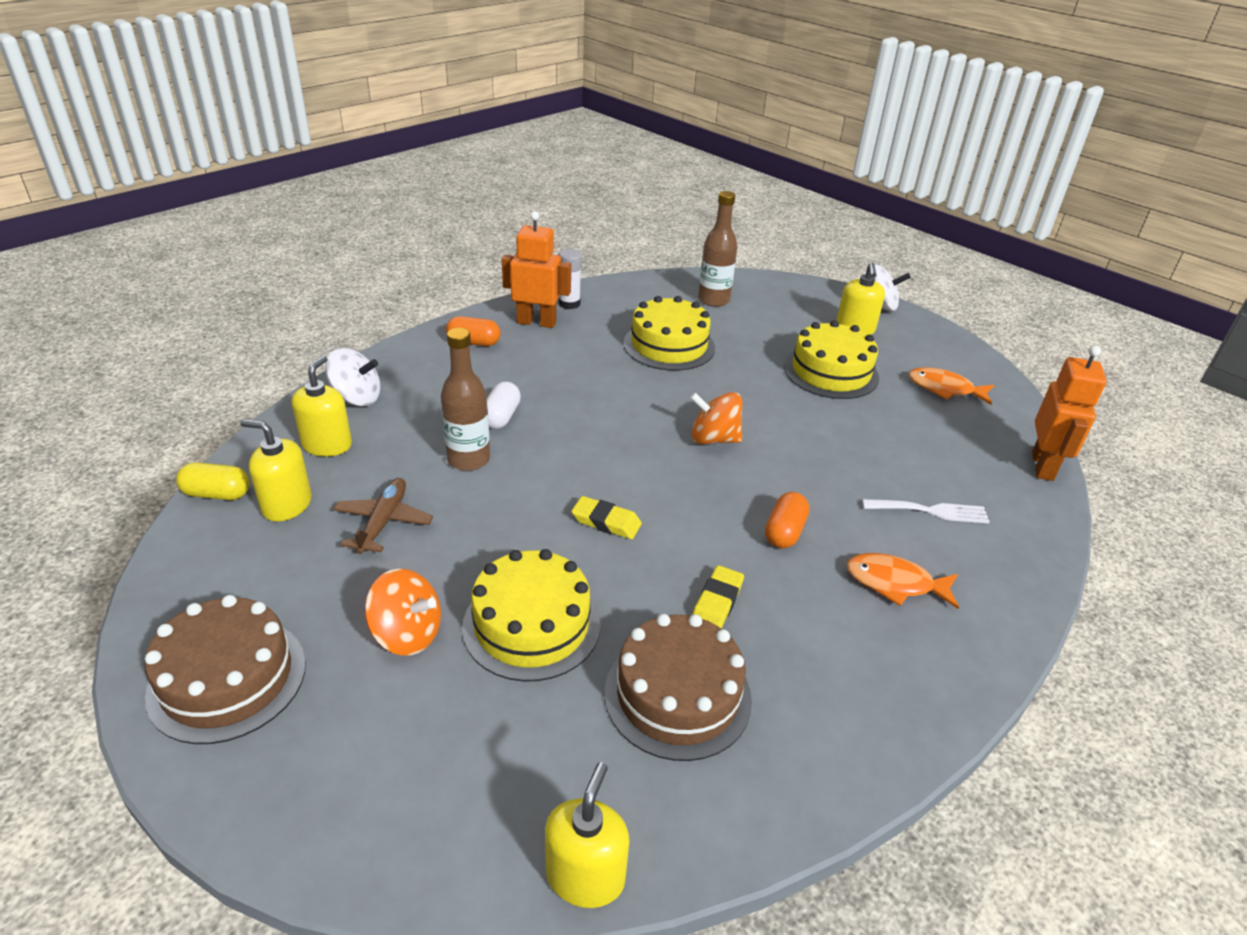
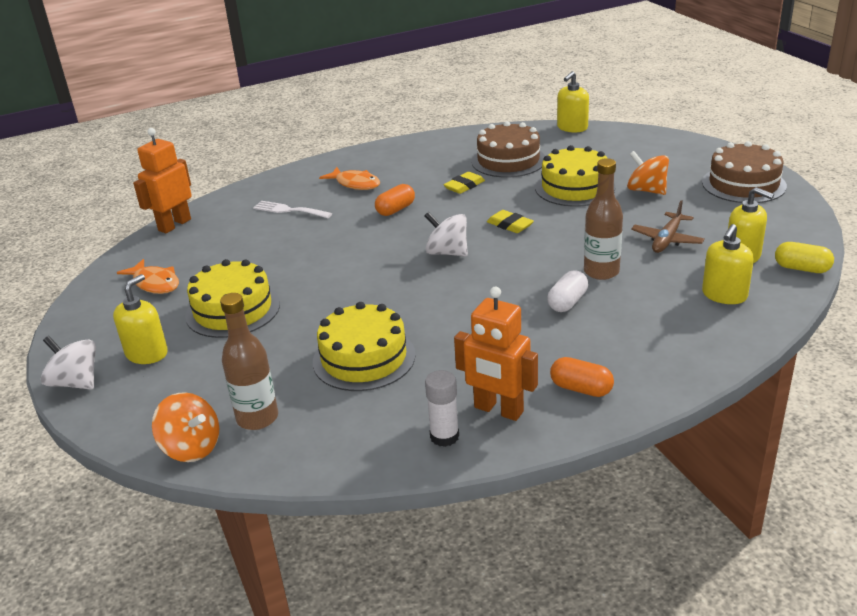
camera: 155 degrees left, 5 degrees down
(357, 398) = (707, 335): white spinning top -> white spinning top (447, 252)
(713, 439) = (394, 266): orange spinning top -> orange spinning top (191, 447)

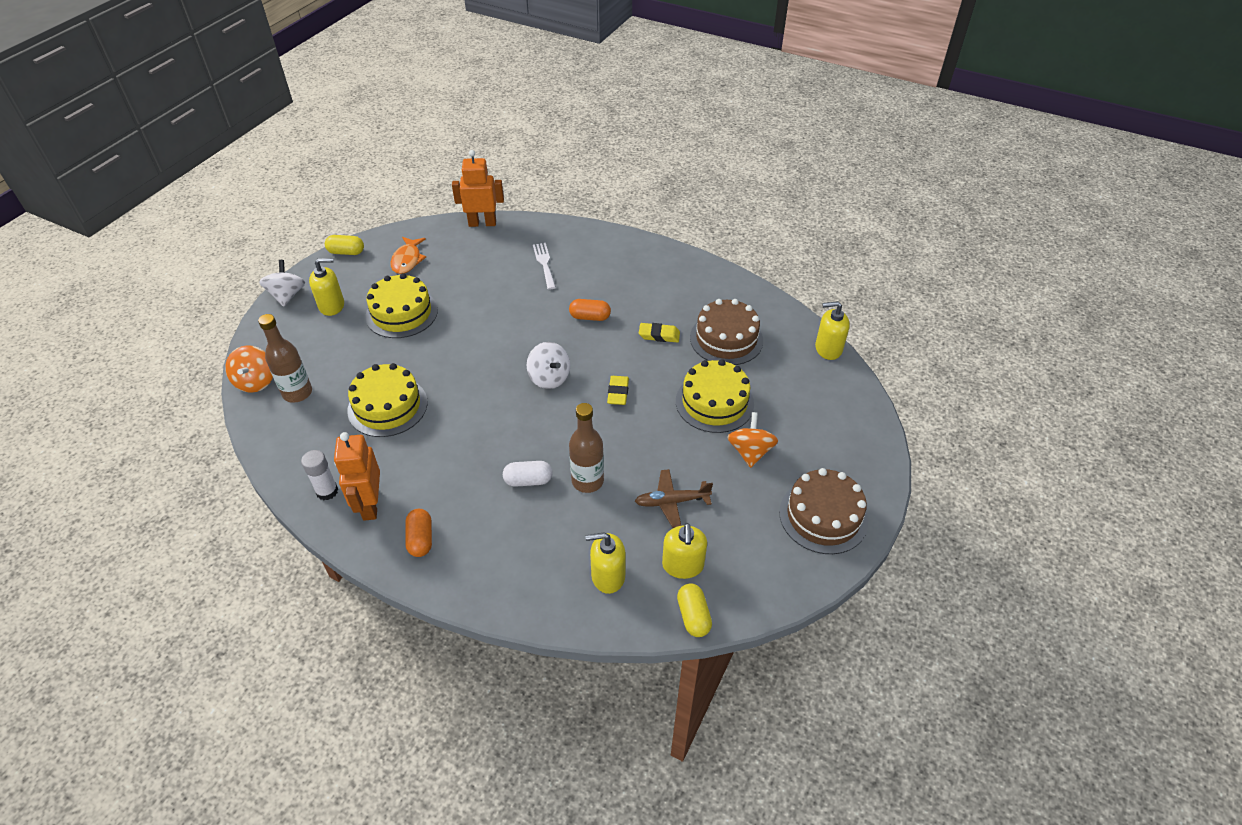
camera: 50 degrees right, 15 degrees up
(73, 319) = (346, 252): none -> yellow capsule
(355, 184) = (611, 274): orange fish -> none
(447, 252) = (549, 378): white spinning top -> white spinning top turned 150 degrees clockwise

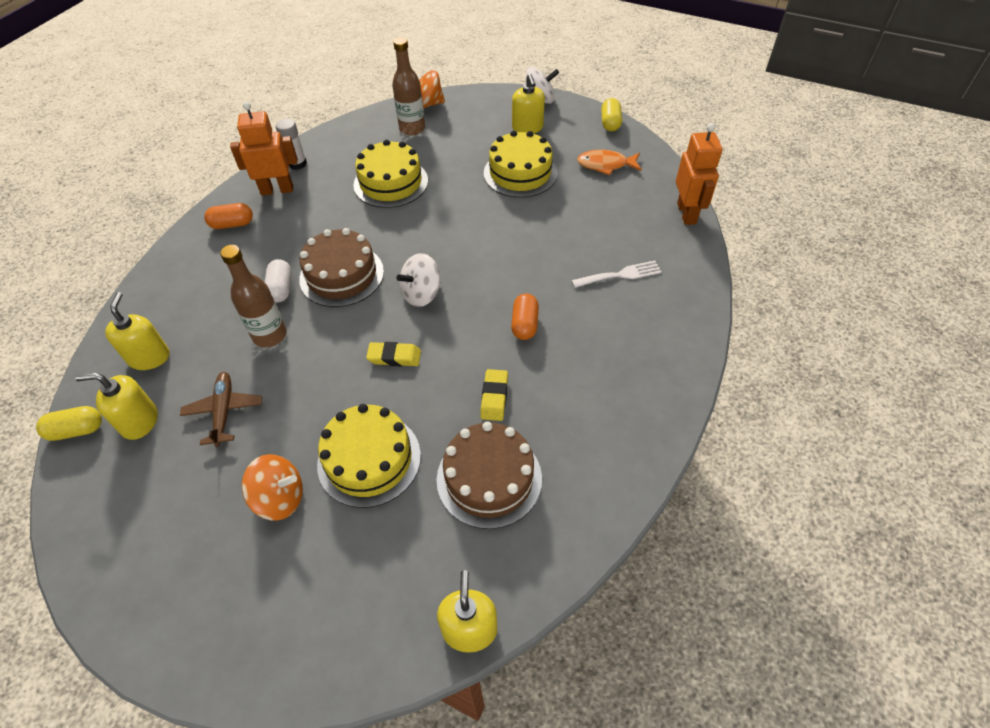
camera: 90 degrees right, 5 degrees up
(823, 516) = (158, 580): brown cake -> brown cake (341, 275)

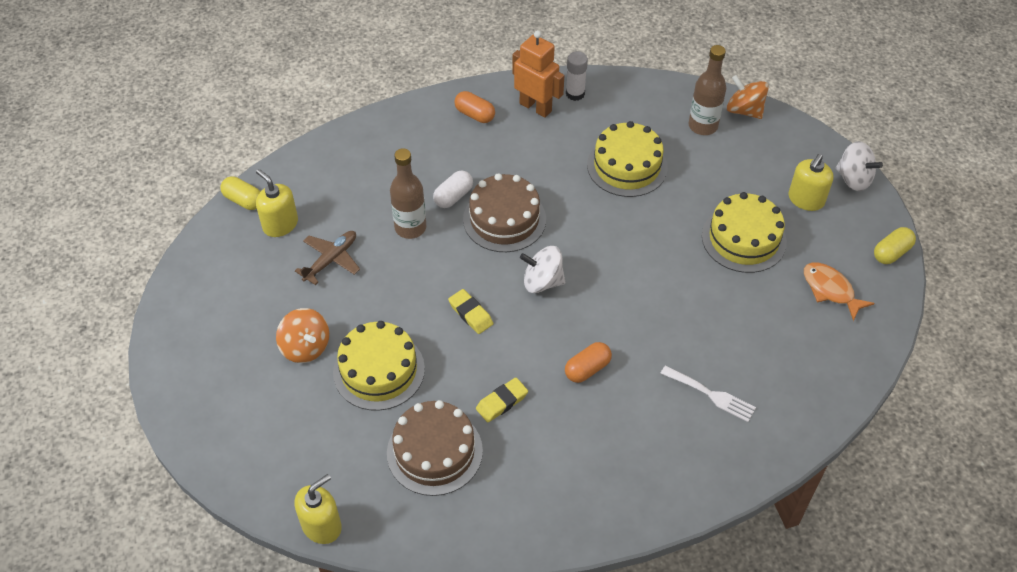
camera: 45 degrees right, 0 degrees up
(149, 357) = (326, 182): yellow soap dispenser -> none
(687, 213) = (843, 392): orange robot -> none

